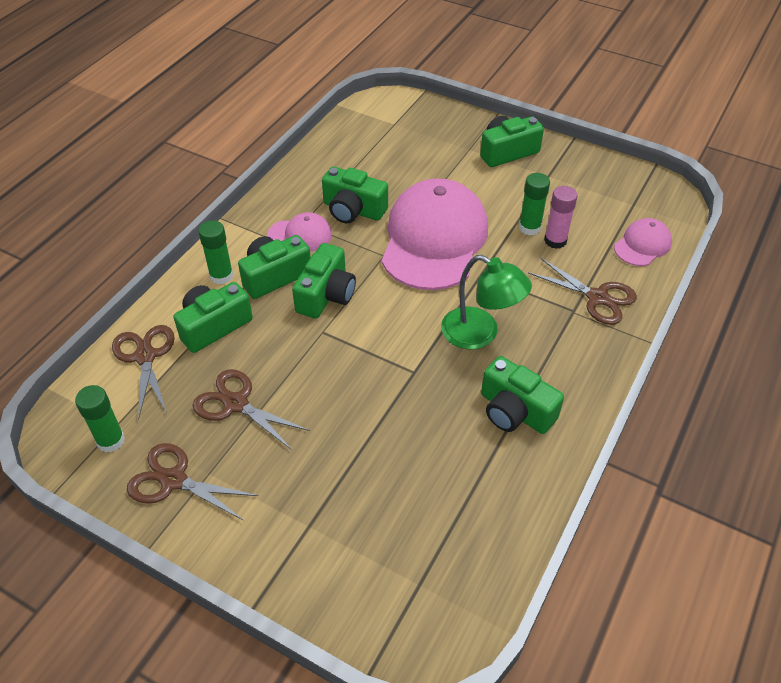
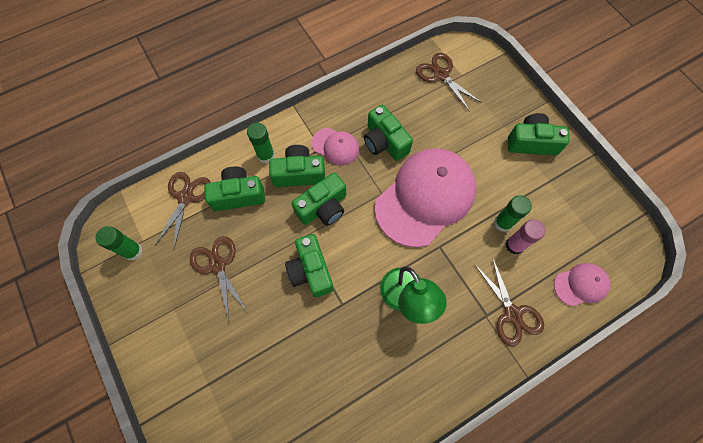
camera: 30 degrees right, 20 degrees up
(174, 480) = (151, 302): brown scissors -> brown scissors (441, 75)
(515, 411) = (389, 376): green camera -> green camera (311, 271)

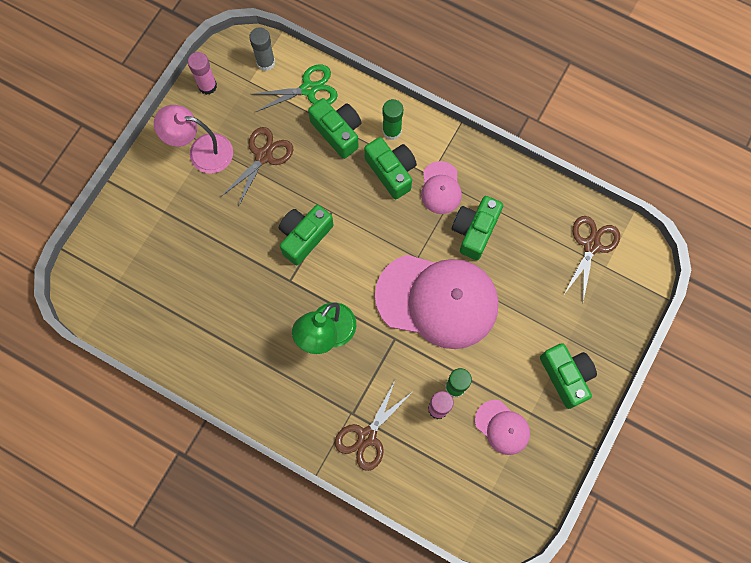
camera: 60 degrees right, 5 degrees up
(119, 278) = (207, 86): none -> pink glue stick
(133, 251) = (236, 80): green glue stick -> none
(136, 218) = (265, 62): none -> grey glue stick
(176, 317) = (201, 152): none -> pink lamp
(185, 197) = (308, 89): brown scissors -> green scissors
(323, 207) = (370, 212): green camera -> none
(581, 285) = (433, 490): pink cap -> pink cap (502, 427)

